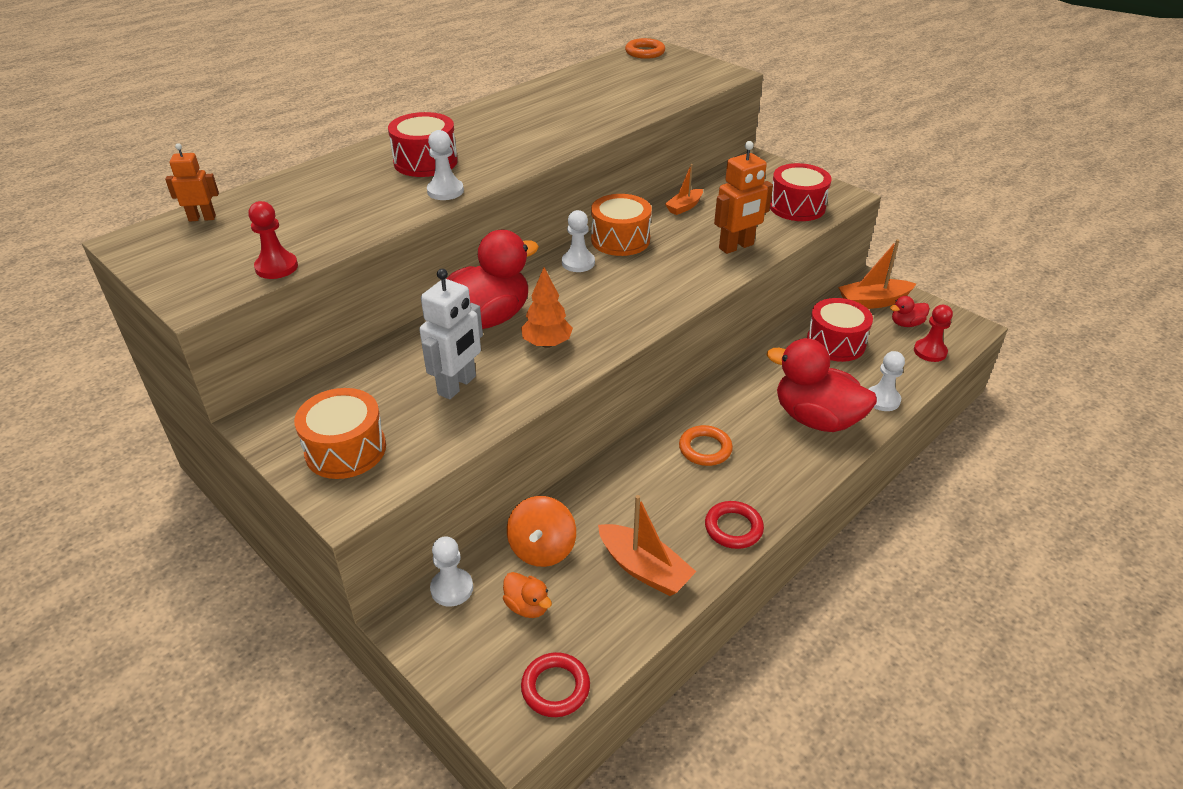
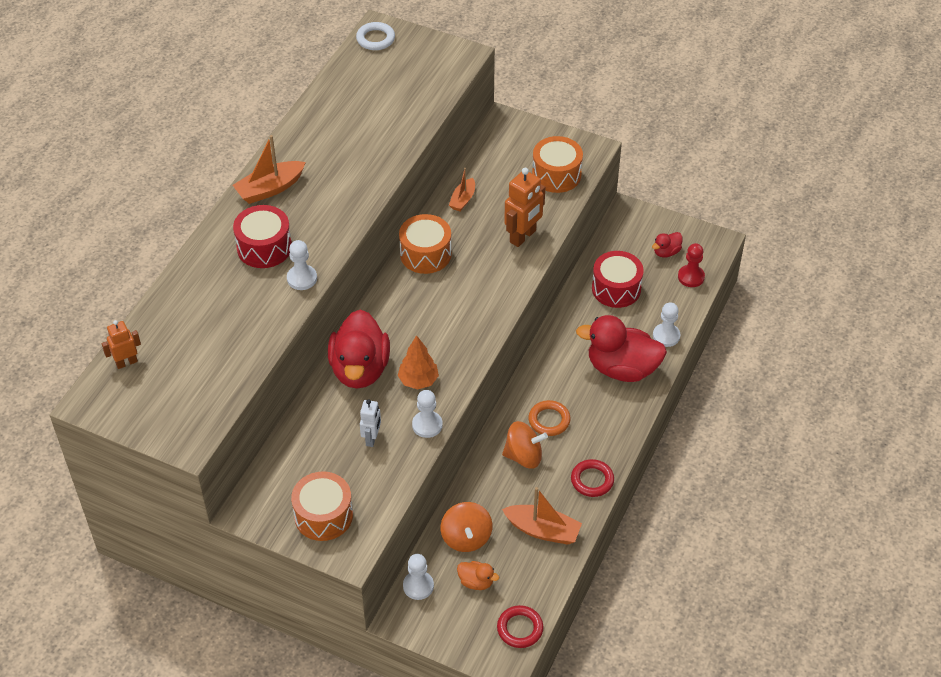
camera: 20 degrees left, 10 degrees up
(276, 267) = (225, 396): red pawn -> none
(457, 385) = (372, 438): white robot -> white robot, size x0.61
(487, 318) = (360, 369): red duck -> red duck turned 150 degrees clockwise
(578, 263) = (403, 290): white pawn -> white pawn (427, 425)
(645, 52) = (375, 39): orange ring -> white ring
(657, 478) = (524, 456): none -> orange spinning top
(797, 207) = (556, 175): red drum -> orange drum
(873, 302) = (634, 235): orange boat -> orange boat (270, 189)

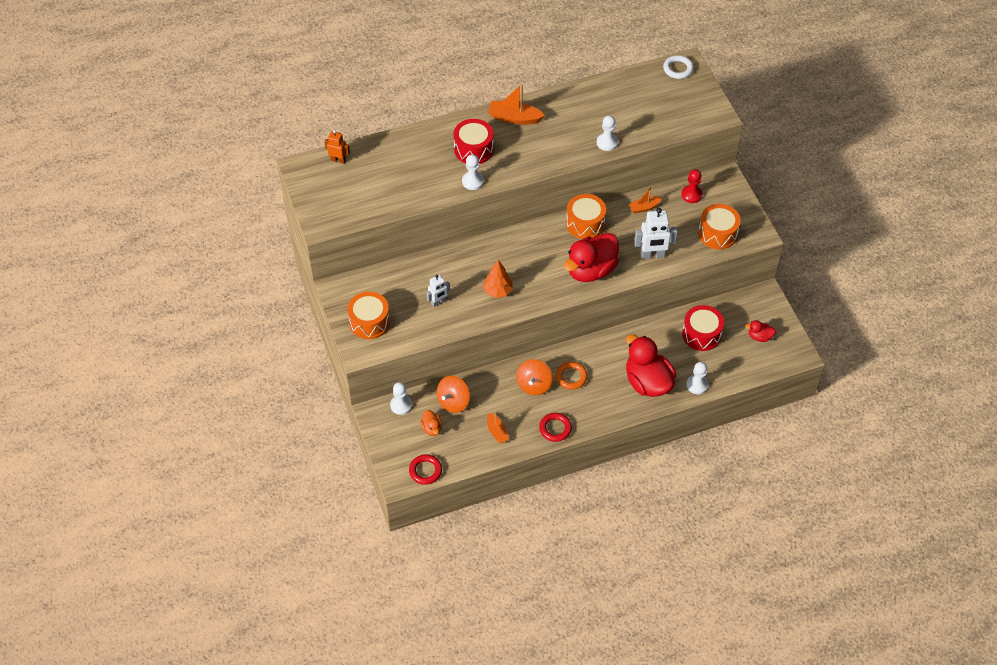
camera: 45 degrees right, 5 degrees up
(360, 369) = (475, 260): red duck -> red duck (591, 270)
(427, 425) = (474, 318): white pawn -> white pawn (607, 142)
(523, 236) = (652, 255): orange robot -> white robot
(524, 456) = (534, 385): orange spinning top -> orange spinning top turned 60 degrees clockwise
(543, 530) = (497, 432): orange boat -> orange boat, size x0.62
(691, 277) = (756, 363): red pawn -> red pawn (691, 195)

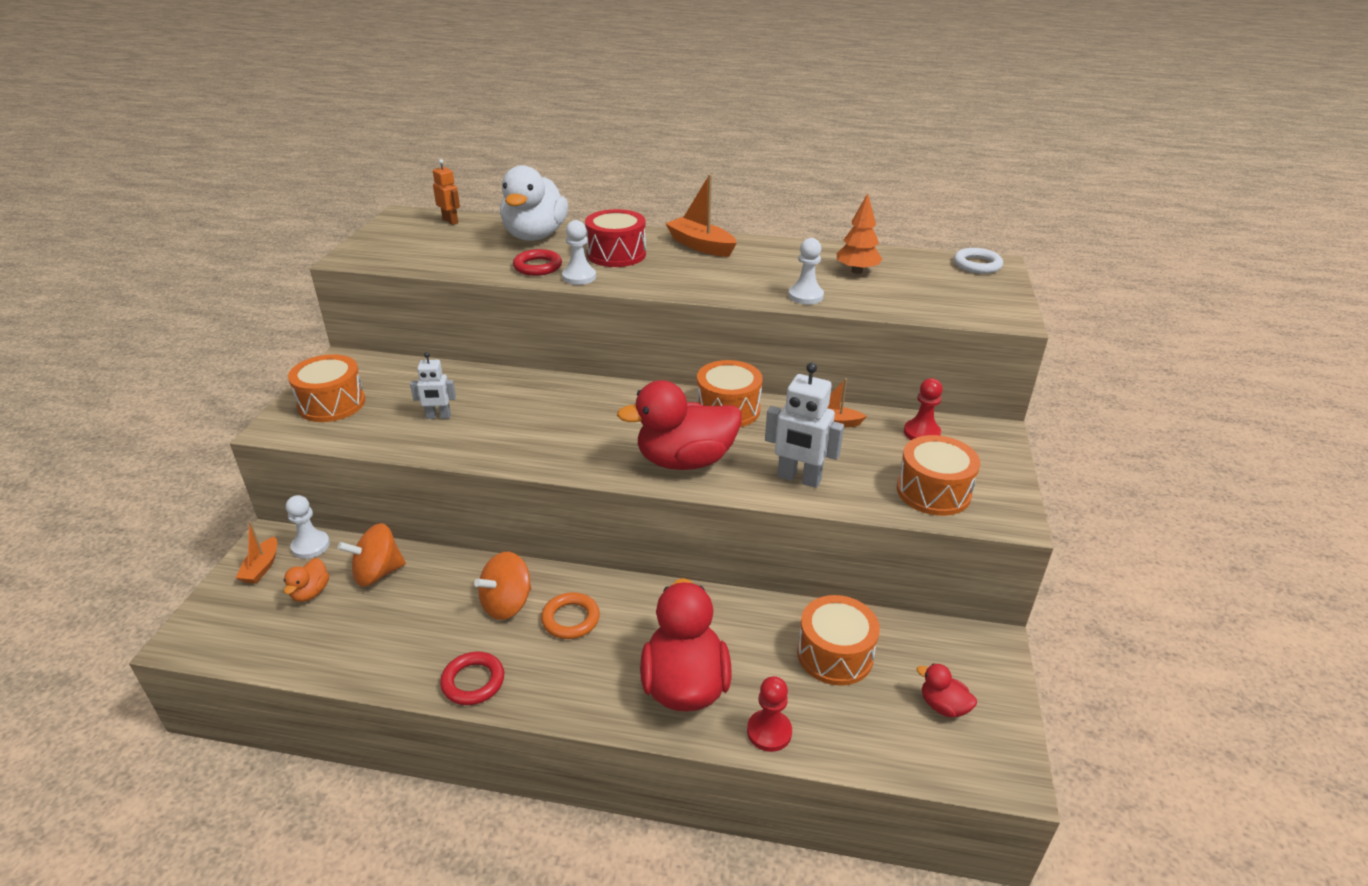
camera: 30 degrees right, 20 degrees down
(408, 152) = (535, 236): none -> white duck
(425, 471) = (232, 645): red ring -> red ring (537, 267)
(497, 291) = (528, 434): orange tree -> orange tree (856, 271)
(497, 432) = (386, 642): orange boat -> orange boat (261, 567)
(697, 385) = (769, 732): white pawn -> red pawn
(701, 334) = (835, 654): red drum -> orange drum

